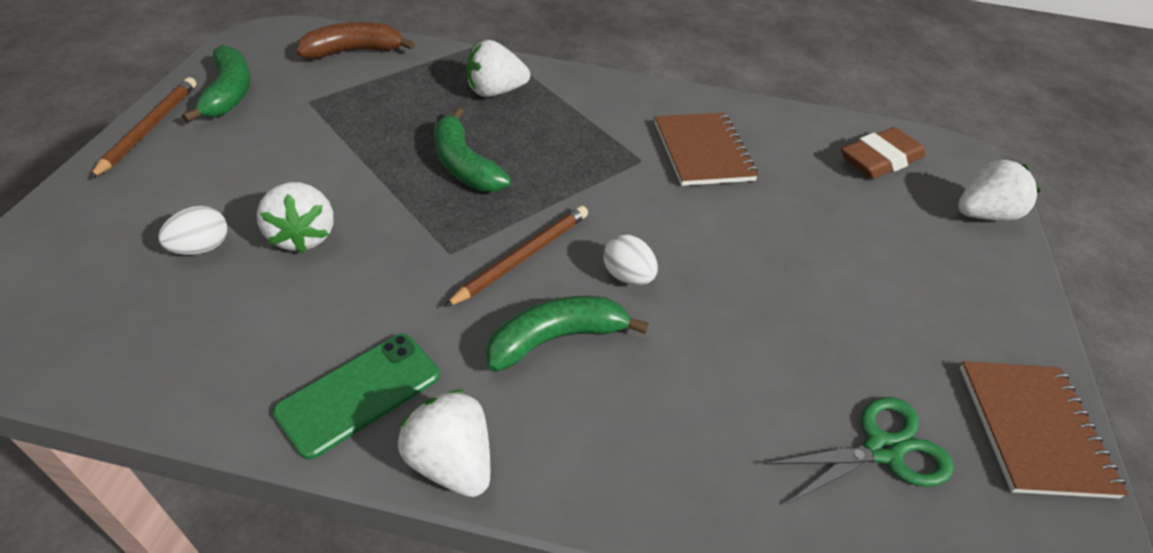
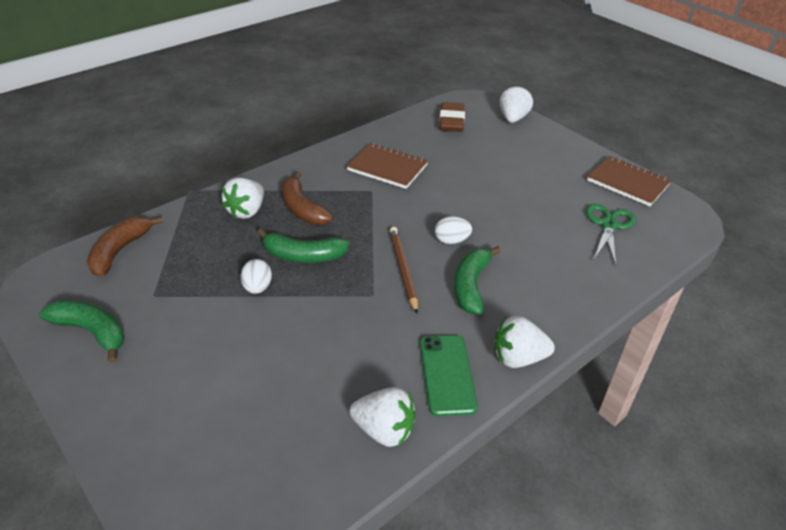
camera: 50 degrees left, 5 degrees down
(149, 128) = (84, 390): brown pencil -> none
(201, 248) = (259, 402): white egg -> white egg (257, 287)
(303, 236) = (296, 350): white strawberry -> white strawberry (384, 430)
(544, 125) = (302, 208): none -> brown banana

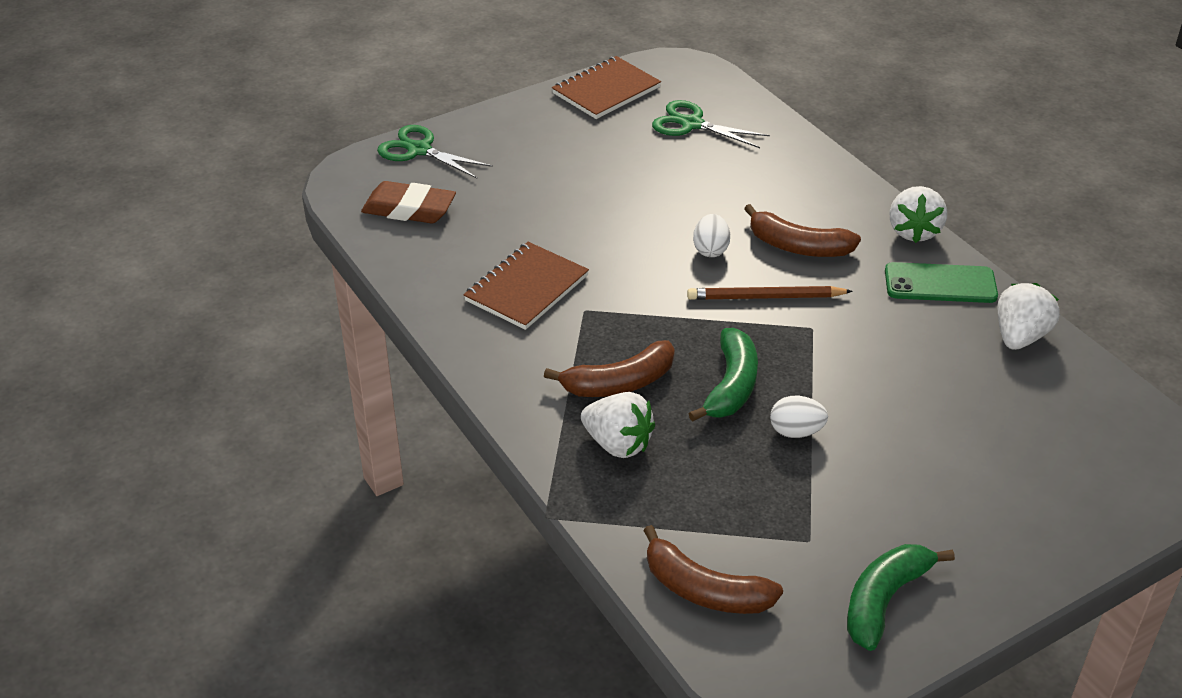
camera: 80 degrees left, 0 degrees up
(471, 286) = (798, 246): green banana -> brown banana
(513, 118) = (419, 150): white strawberry -> green scissors

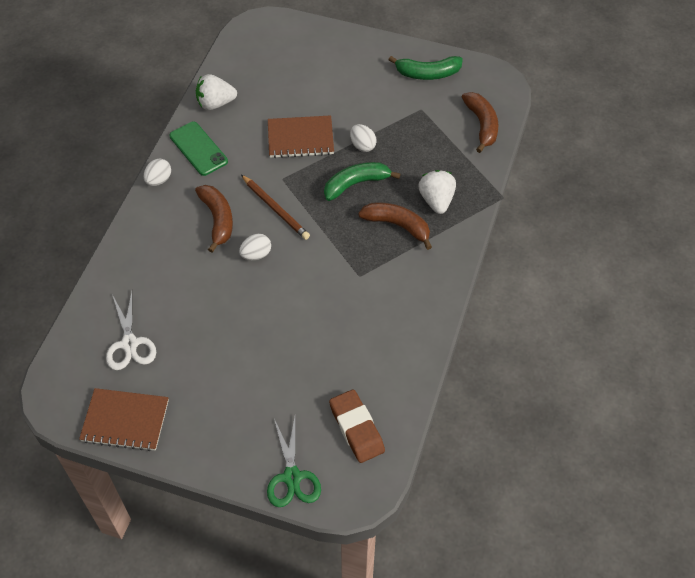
camera: 130 degrees left, 15 degrees up
(526, 288) = (368, 313): brown notebook -> brown notebook (300, 138)
(691, 124) = (129, 344): green scissors -> white scissors
(913, 231) = (159, 180): white strawberry -> white egg

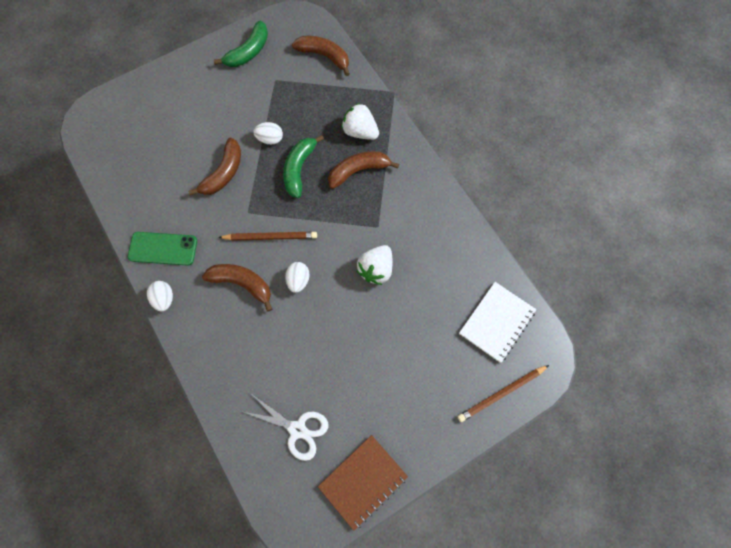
camera: 50 degrees left, 15 degrees up
(215, 103) = (132, 205): white strawberry -> white strawberry (376, 269)
(292, 477) = (501, 393): green scissors -> brown pencil
(300, 138) = (224, 173): brown notebook -> brown banana
(356, 428) = (496, 322): brown eraser -> white notebook

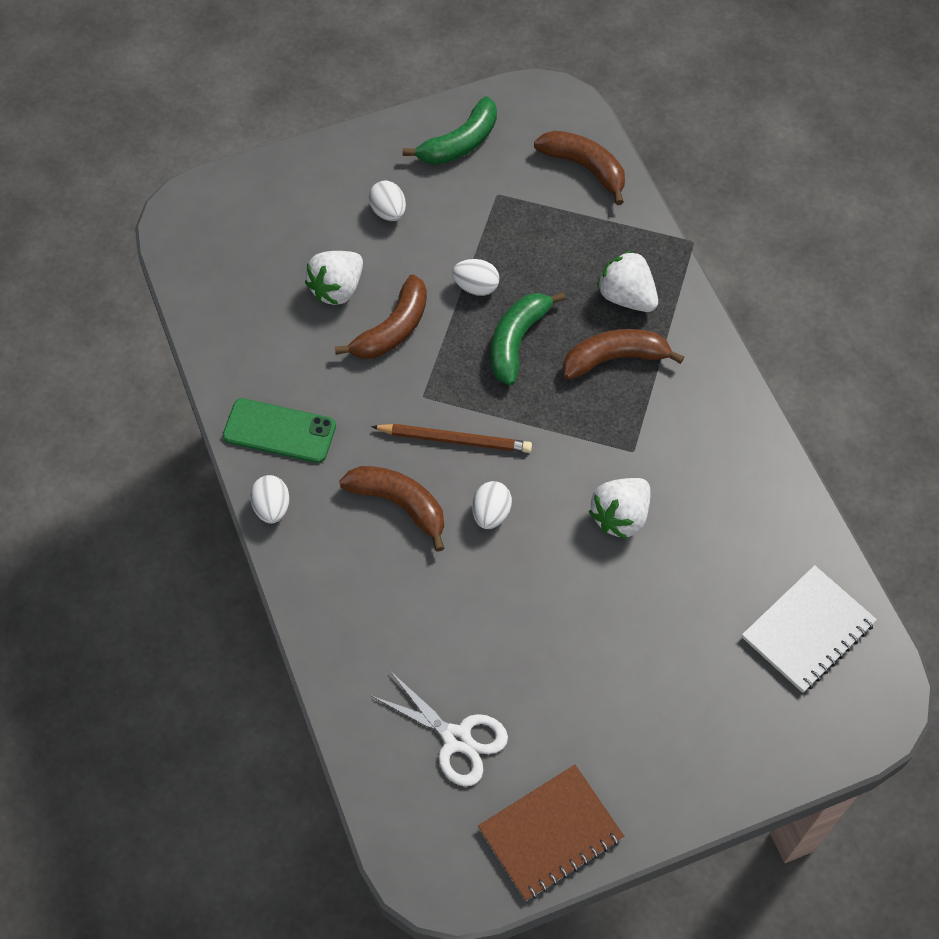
camera: 10 degrees right, 10 degrees down
(187, 153) = (337, 289): none -> white strawberry
(211, 100) = (388, 212): none -> white egg
(501, 393) = (798, 741): brown pencil -> none

